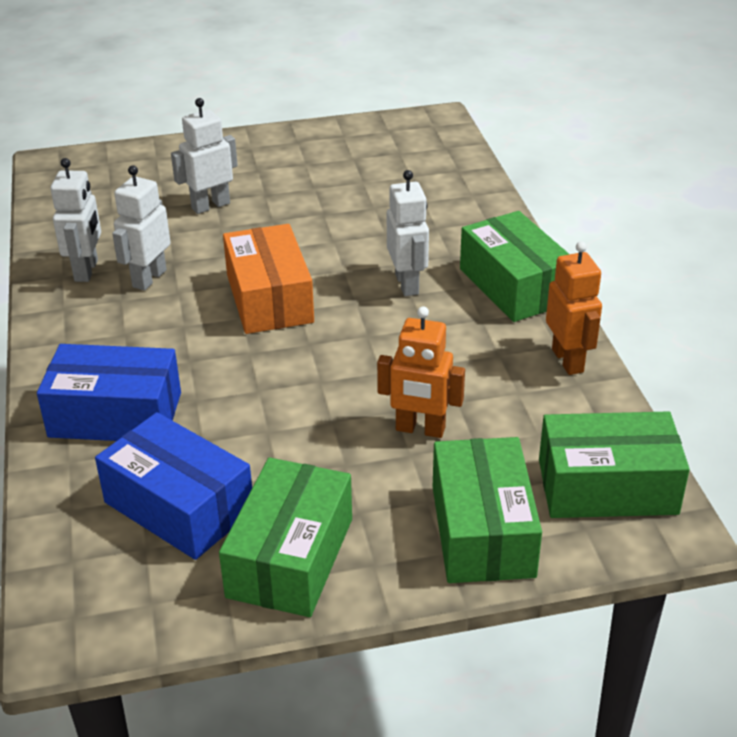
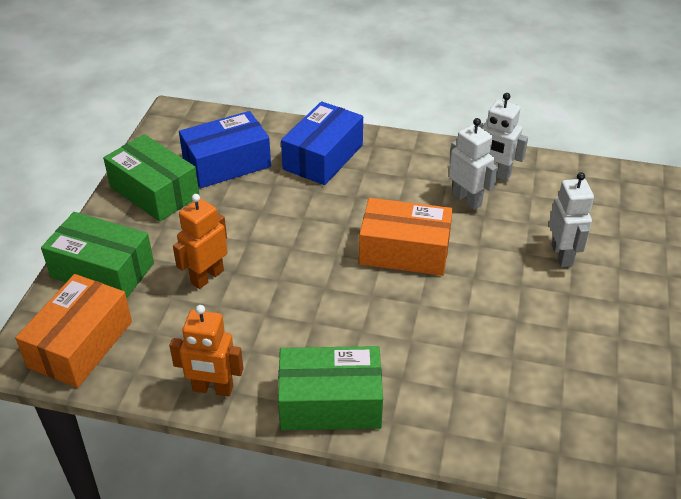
camera: 115 degrees right, 5 degrees up
(407, 284) = (376, 334): white robot -> none
(607, 486) = (80, 344): green box -> orange box

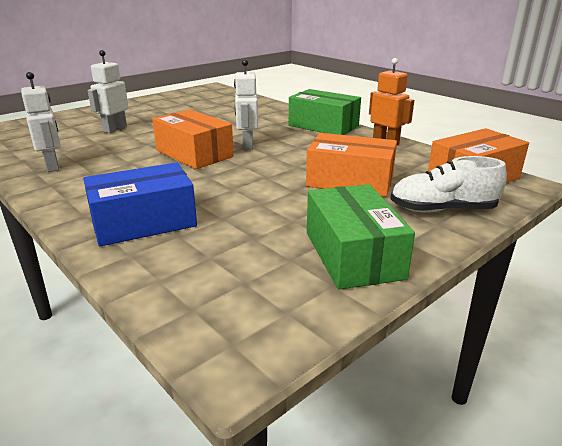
camera: 145 degrees left, 15 degrees down
(102, 270) = (442, 210): green box -> white shoe
(207, 277) = (350, 181): orange robot -> orange box
(227, 163) = (244, 253): blue box -> none
(467, 199) = (103, 161): white robot -> white robot (247, 145)

